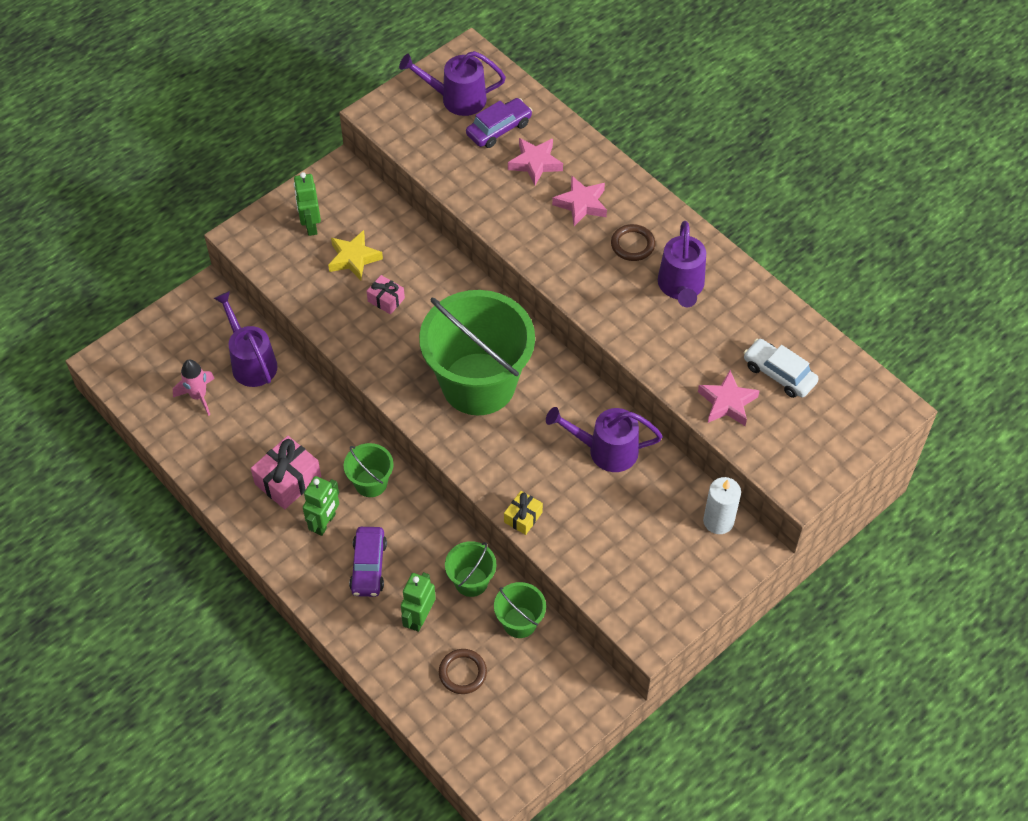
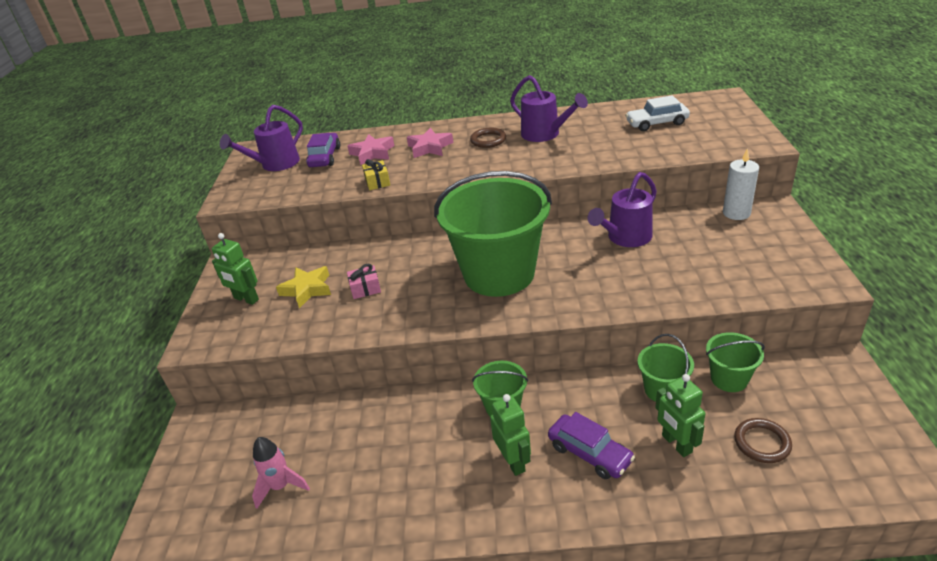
camera: 45 degrees left, 20 degrees down
(251, 361) = (296, 426): purple watering can -> none
(288, 480) = (441, 465): pink gift -> none
(523, 517) = (651, 302): yellow gift -> yellow gift (377, 182)
(727, 402) = (661, 147): pink star -> none

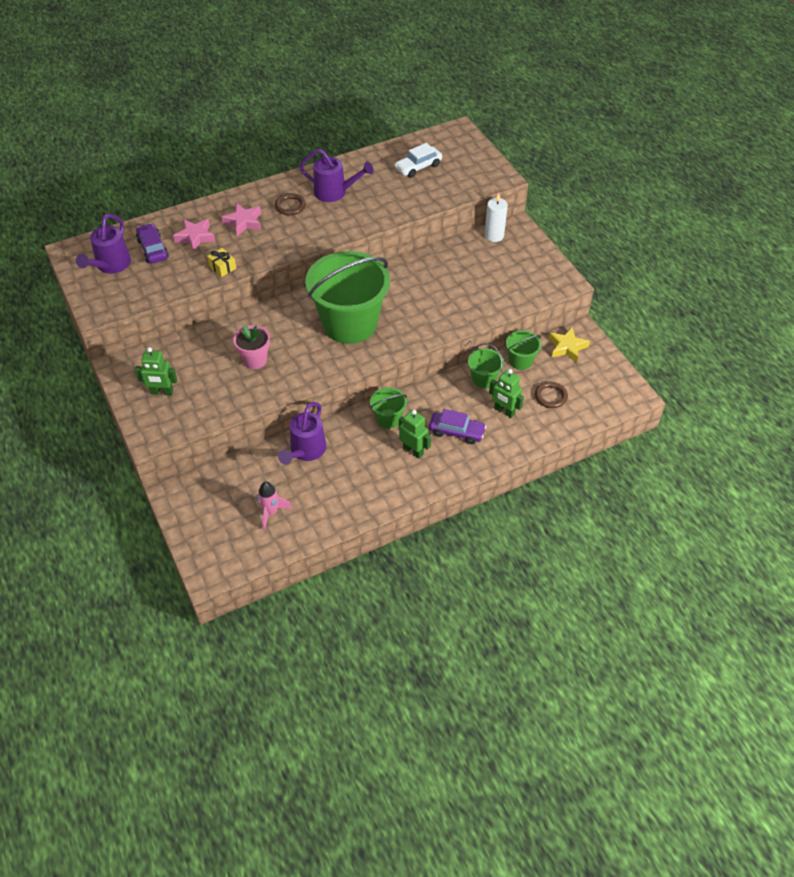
camera: 30 degrees left, 15 degrees up
(307, 289) = (207, 372): yellow star -> yellow star (567, 347)
(365, 289) = (255, 360): pink gift -> pink flower pot
(625, 238) = (426, 273): purple watering can -> purple watering can (305, 451)

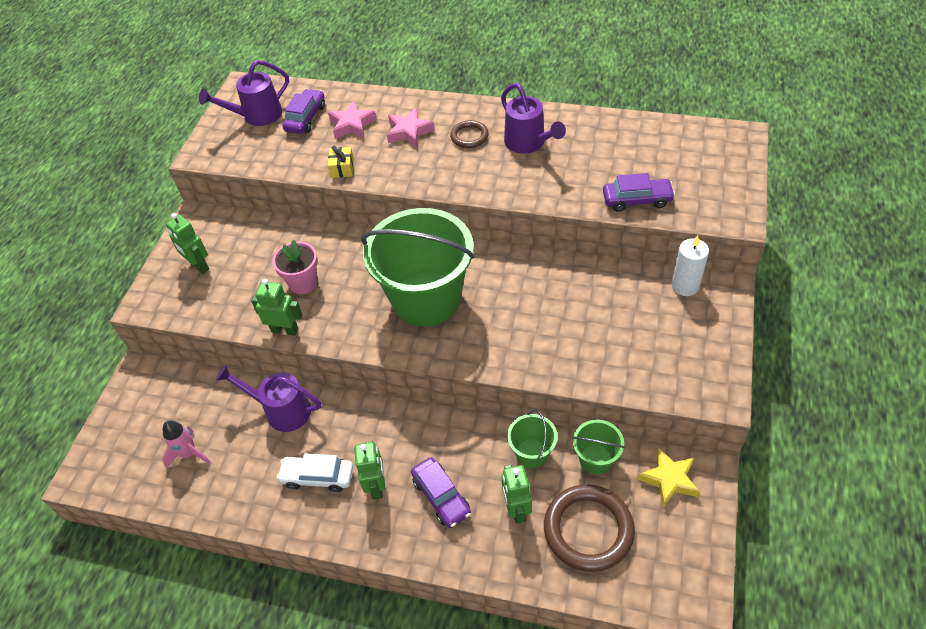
camera: 45 degrees right, 0 degrees up
(275, 392) = (285, 330): none -> green robot
(305, 451) = (281, 410): purple watering can -> purple watering can turned 45 degrees clockwise
(388, 418) = (389, 430): green bucket -> none
(418, 167) = (648, 158): white car -> white car (318, 477)
(437, 194) = (637, 200): none -> purple car
(550, 396) = (588, 530): brown ring -> brown ring, size x1.87

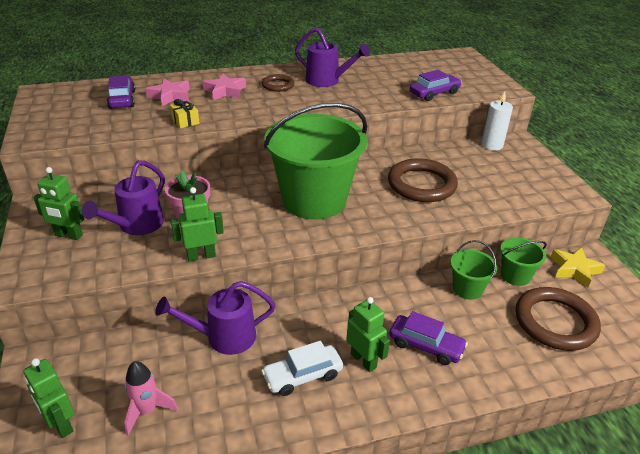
camera: 35 degrees left, 15 degrees down
(257, 116) = (71, 106): purple watering can -> purple watering can (136, 226)
(516, 509) = (492, 330): green robot -> green robot (61, 424)
(551, 317) = (421, 184): none -> brown ring

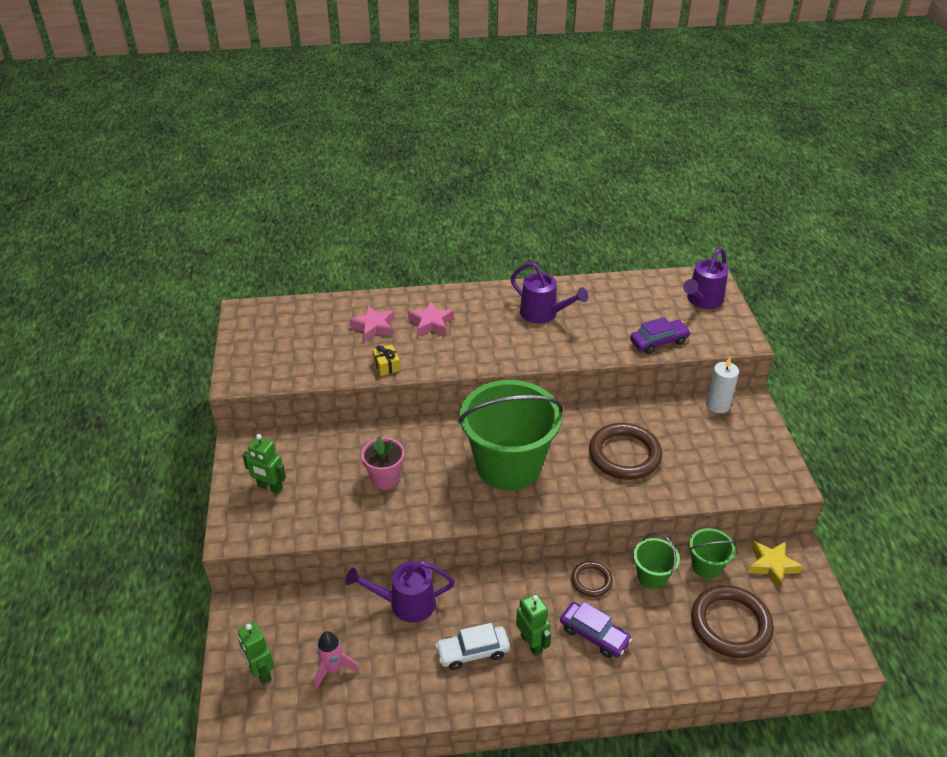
camera: 10 degrees right, 5 degrees up
(122, 99) = (325, 329): purple car -> none
(136, 226) = (332, 482): purple watering can -> purple watering can (702, 301)
(201, 256) = (391, 523): green robot -> none
(278, 85) = (488, 317): brown ring -> brown ring (591, 580)

